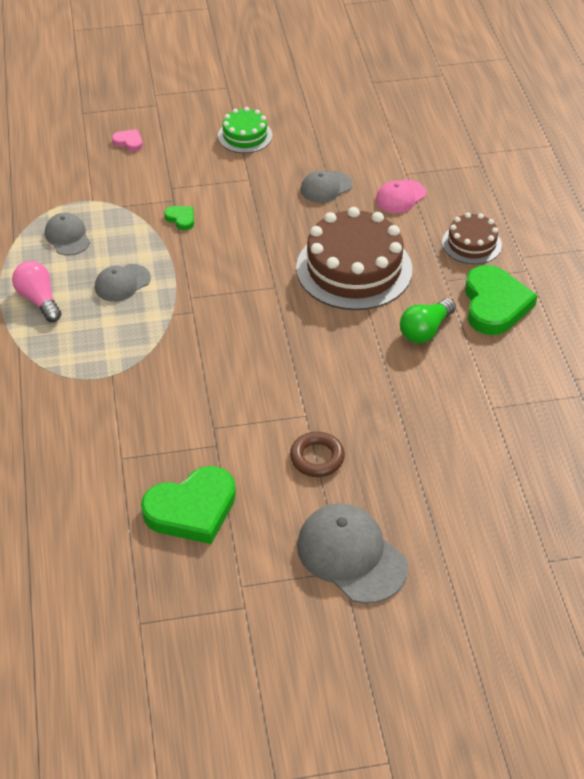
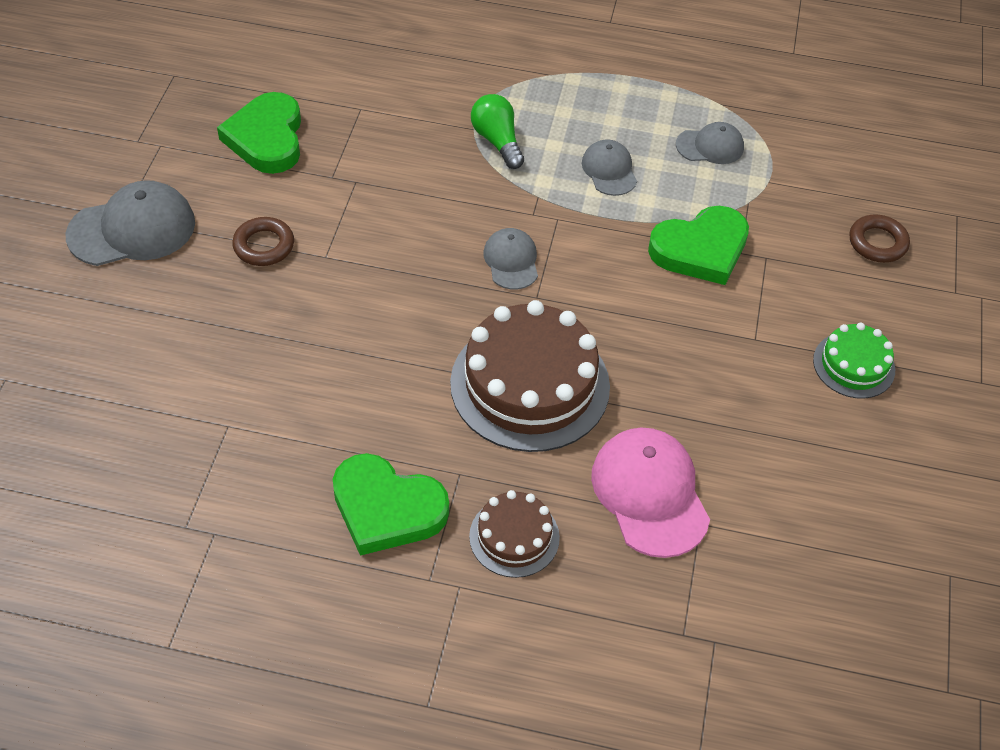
camera: 110 degrees right, 5 degrees up
(39, 300) = (614, 103): pink light bulb -> none
(129, 142) = (877, 243): pink heart -> brown ring
(181, 219) = (700, 249): green heart -> green heart, size x2.28
(326, 187) = (705, 415): grey cap -> grey cap (511, 261)
(400, 197) = (650, 493): pink cap -> pink cap, size x1.72
(425, 330) = (385, 413): green light bulb -> green light bulb (497, 141)

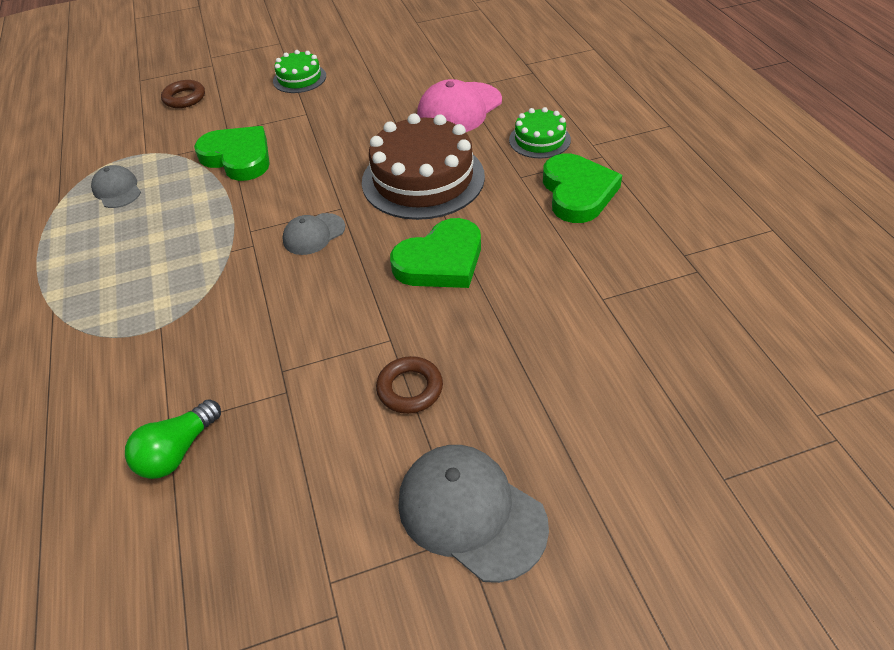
camera: 115 degrees left, 5 degrees down
(267, 138) = (259, 480): green heart -> green heart (441, 261)
(497, 141) = (170, 304): green light bulb -> green light bulb (178, 451)
(514, 537) = (539, 140): brown cake -> green cake
(609, 170) = (175, 227): grey cap -> none

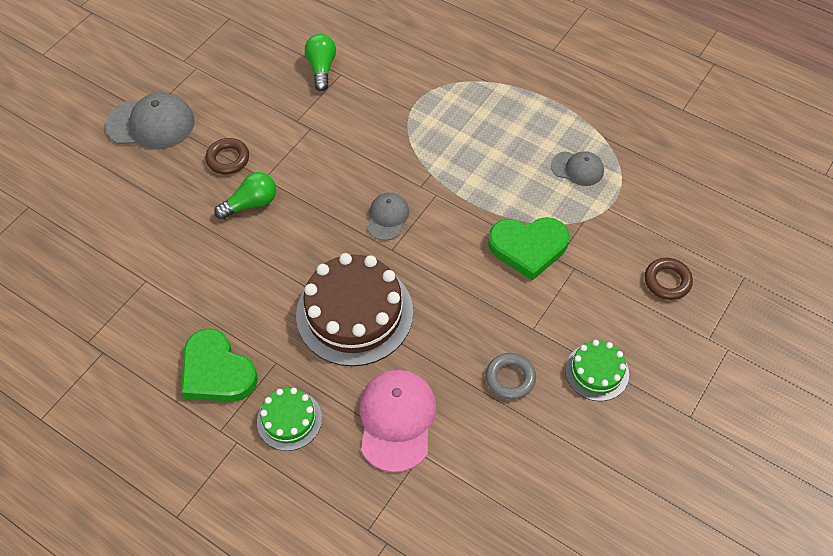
camera: 140 degrees right, 10 degrees up
(357, 97) = (510, 378): none -> grey ring
(429, 318) = (251, 203): none -> green light bulb
(441, 261) = (277, 247): green heart -> none

